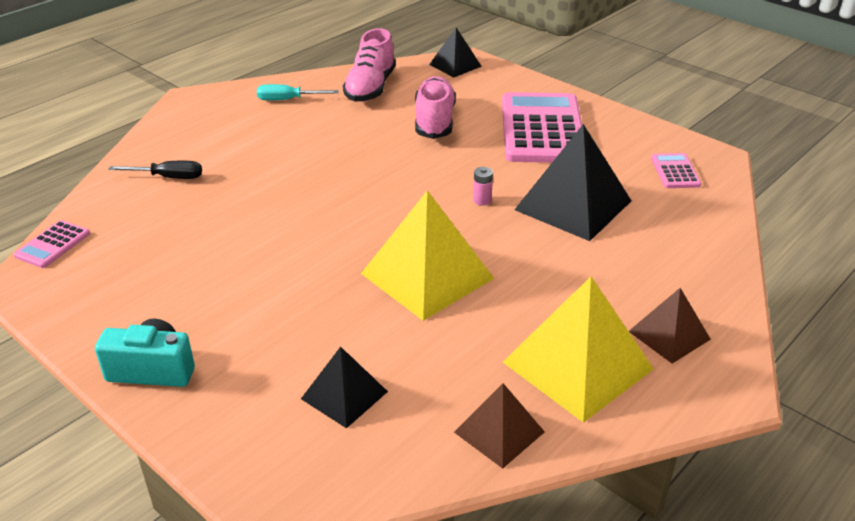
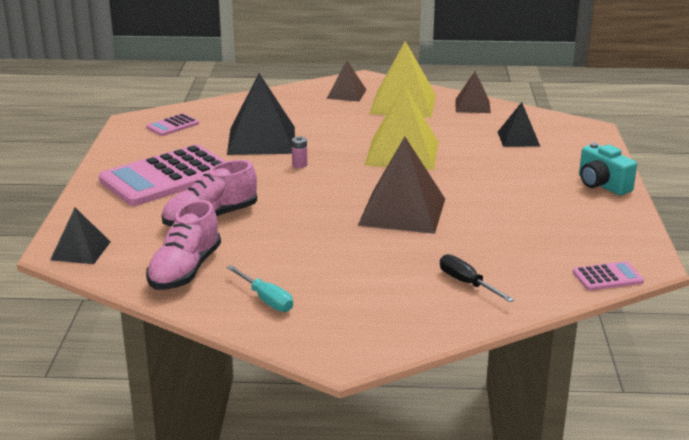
camera: 130 degrees left, 10 degrees down
(310, 208) = (402, 211): none -> brown pyramid
(370, 88) = (185, 270): pink shoe -> pink shoe turned 135 degrees clockwise

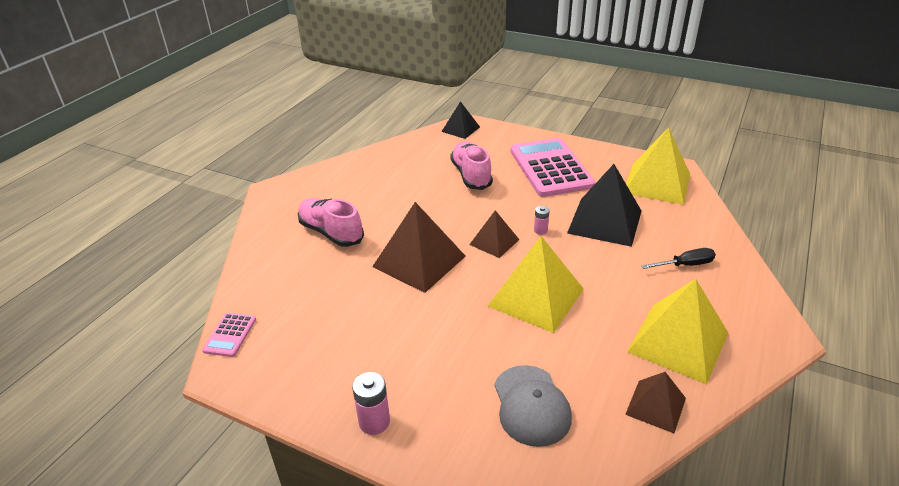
camera: 115 degrees right, 10 degrees up
(172, 125) = (657, 183): pink calculator -> yellow pyramid
(185, 270) = (408, 157): pink shoe -> pink shoe (331, 232)
(266, 299) = (351, 177): turquoise screwdriver -> none
(346, 94) = (723, 305): brown pyramid -> brown pyramid (494, 242)
(467, 283) = (293, 258): black screwdriver -> black screwdriver (685, 265)
(518, 139) = (531, 405): black pyramid -> grey cap
(602, 185) = (374, 422): turquoise camera -> pink battery

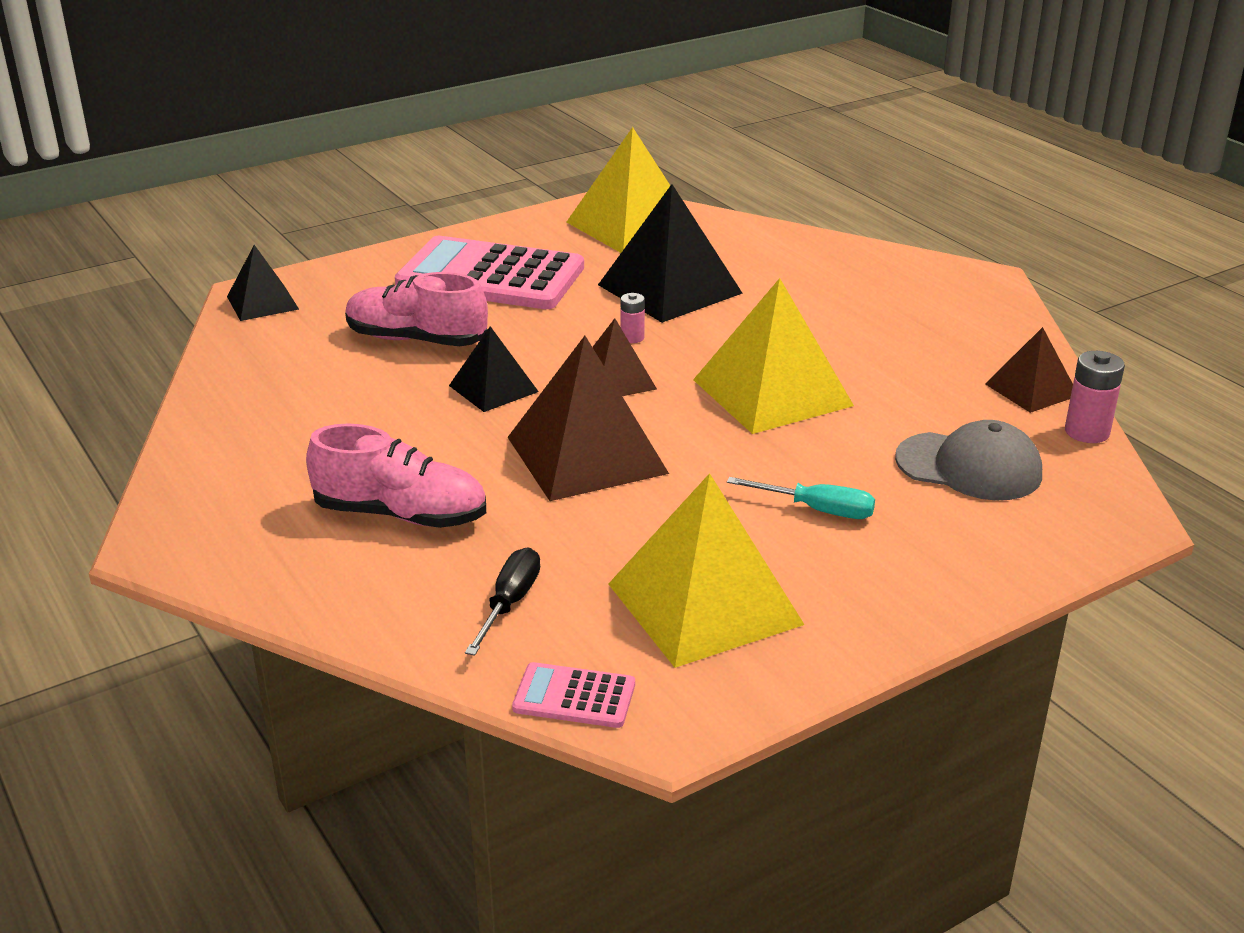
camera: 60 degrees left, 5 degrees down
(230, 335) = (574, 697): pink calculator -> pink calculator turned 150 degrees clockwise
(331, 232) = (401, 514): pink shoe -> pink shoe turned 150 degrees counterclockwise
(374, 422) = (905, 598): pink battery -> pink battery (1087, 432)
(433, 357) = (817, 510): none -> turquoise screwdriver
(451, 212) = (493, 388): none -> black pyramid
(678, 342) = (943, 336): yellow pyramid -> yellow pyramid (704, 603)
(685, 265) = (815, 277): black screwdriver -> black screwdriver (509, 603)

